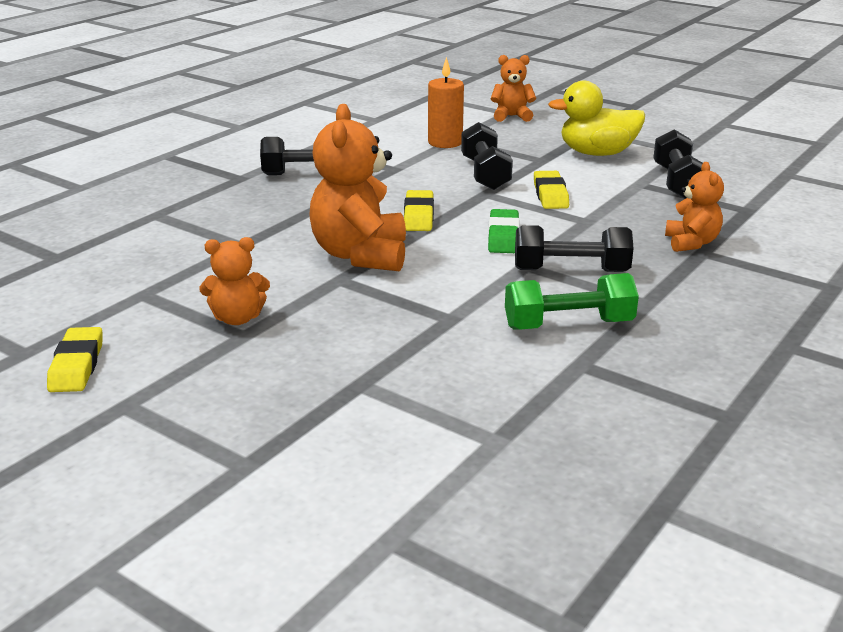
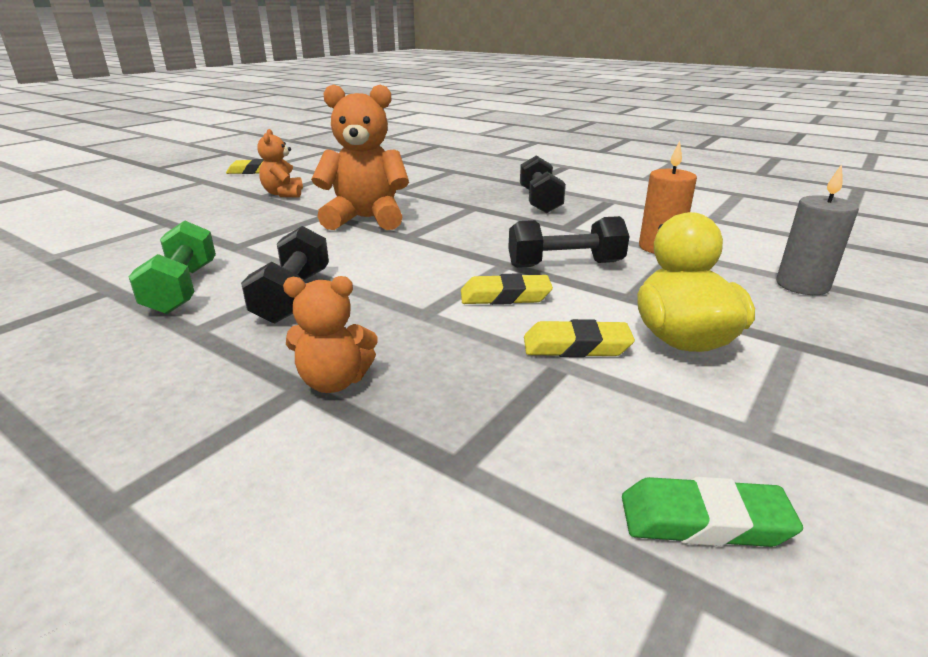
camera: 90 degrees right, 0 degrees up
(418, 216) = (444, 236): yellow eraser -> yellow eraser (576, 346)
(503, 236) = (388, 268): green eraser -> green eraser (703, 520)
(511, 116) = (802, 285): orange teddy bear -> grey candle
(677, 182) = (577, 400): black dumbbell -> none

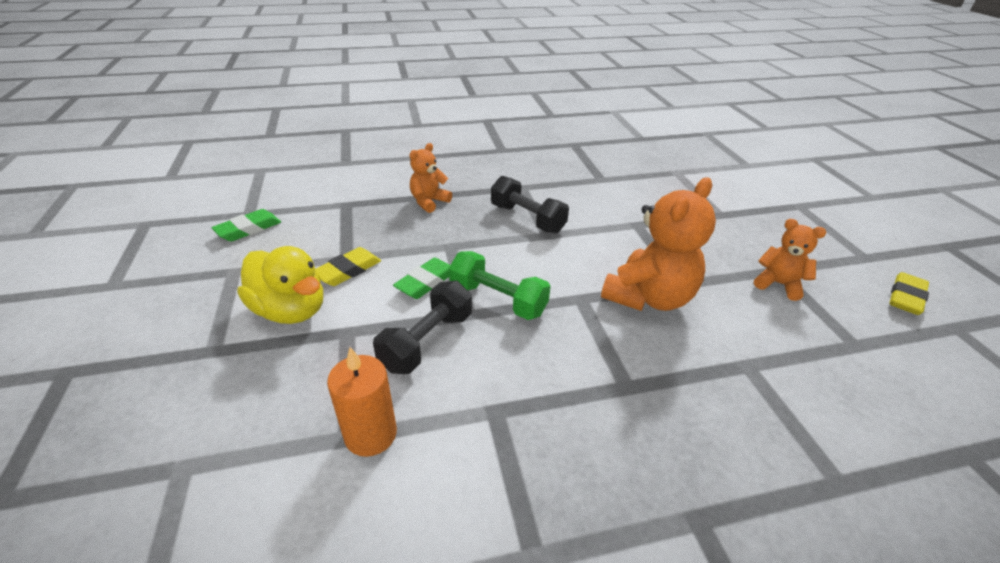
camera: 130 degrees right, 10 degrees up
(183, 288) = (579, 194): green dumbbell -> green dumbbell (498, 300)
(505, 296) = (426, 282): yellow eraser -> green eraser
(540, 201) = (600, 464): black dumbbell -> none
(802, 285) = (201, 449): grey candle -> none

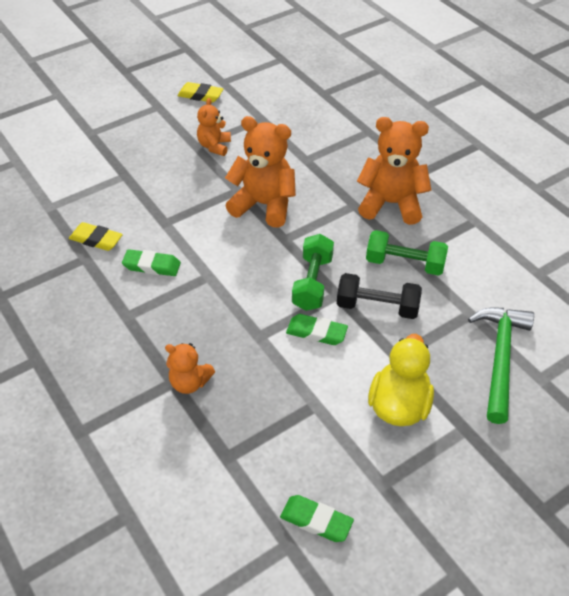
camera: 110 degrees left, 10 degrees up
(254, 433) = (500, 358): none -> green hammer
(348, 270) = (332, 393): yellow eraser -> yellow eraser (96, 239)
(370, 434) = (462, 303): orange candle -> none
(482, 398) = (404, 264): none -> green dumbbell
(527, 218) = (188, 295): black dumbbell -> none
(576, 207) = (152, 266): none -> green eraser
(618, 435) = (391, 204): none -> orange teddy bear

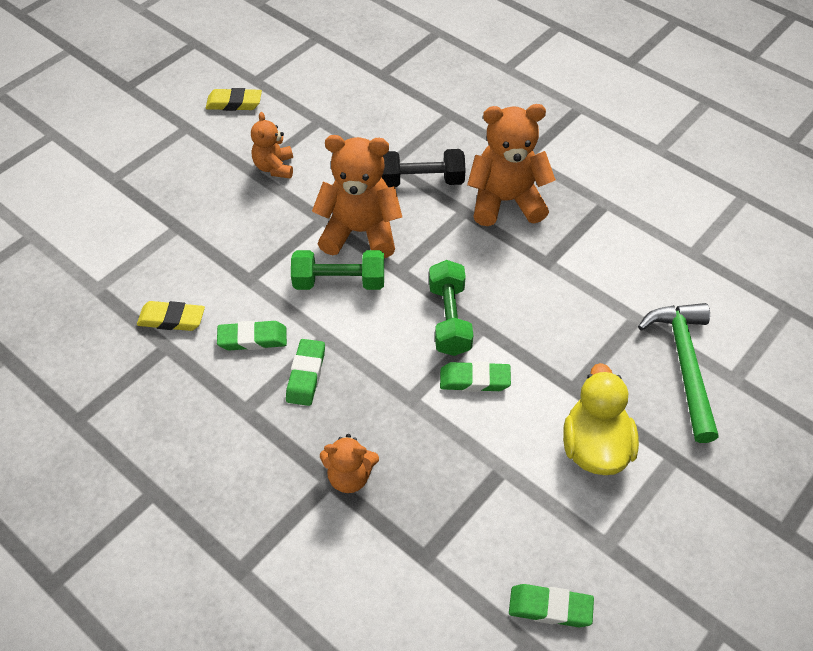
camera: 15 degrees left, 5 degrees up
(183, 300) = (306, 375): none -> green eraser
(377, 307) = (532, 333): black dumbbell -> black dumbbell (421, 181)
(404, 264) = (545, 273): green dumbbell -> green dumbbell (339, 282)

